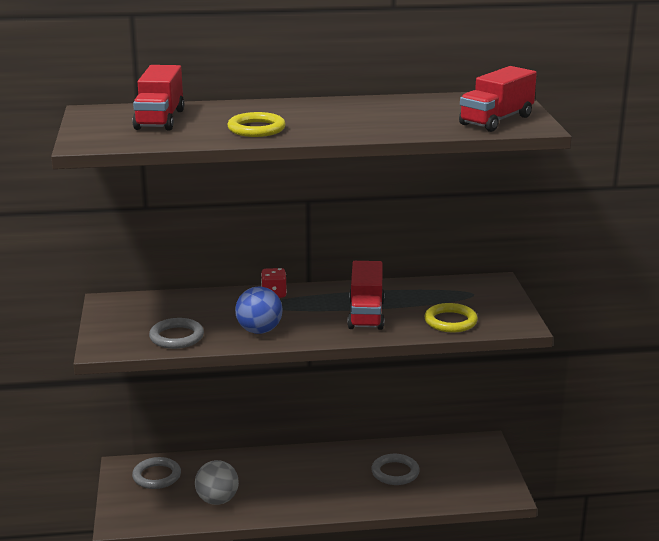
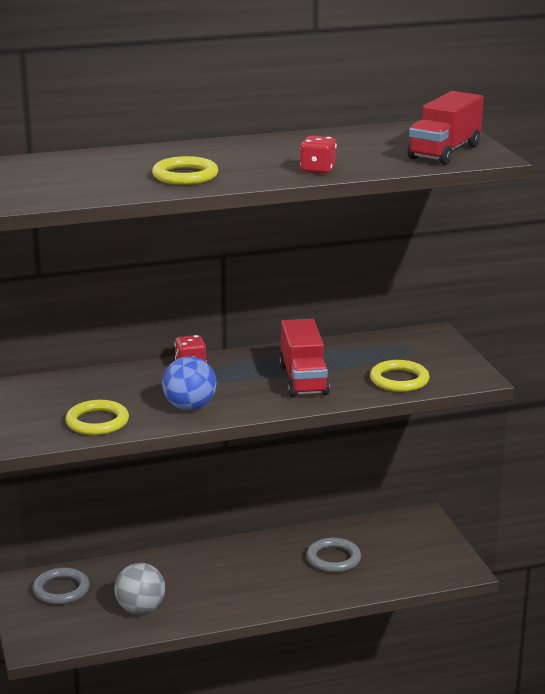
camera: 10 degrees left, 0 degrees up
(160, 119) = (67, 171): red truck -> none
(176, 337) = (97, 422): grey ring -> yellow ring
(374, 130) = (318, 170): none -> red dice

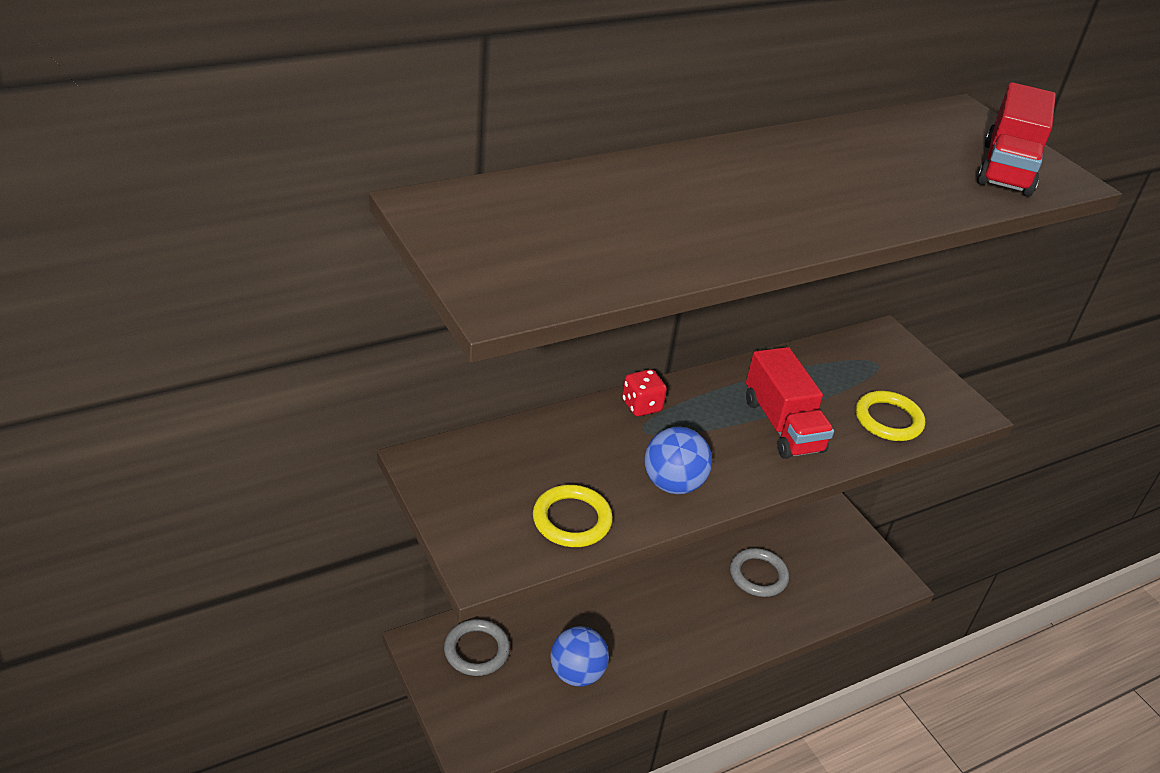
camera: 15 degrees left, 15 degrees up
(140, 609) = (576, 673): grey ball -> blue ball
(185, 176) = (724, 226): yellow ring -> none
(318, 170) = (884, 210): red dice -> none

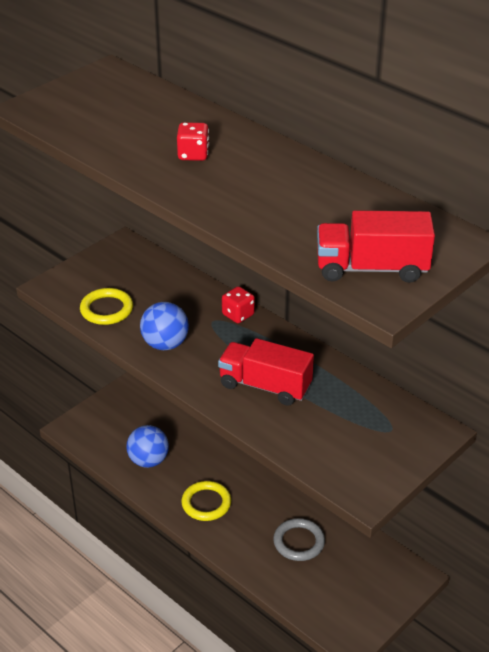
camera: 75 degrees right, 0 degrees up
(476, 650) = (143, 409): grey ring -> none
(724, 203) = (193, 155): none -> red dice
(782, 425) = (265, 386): red truck -> red truck turned 60 degrees clockwise
(888, 420) = (315, 444): yellow ring -> yellow ring (206, 503)

